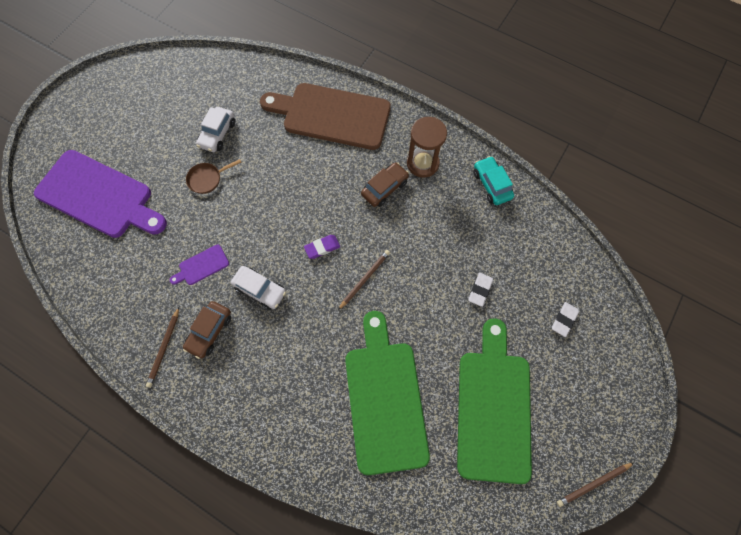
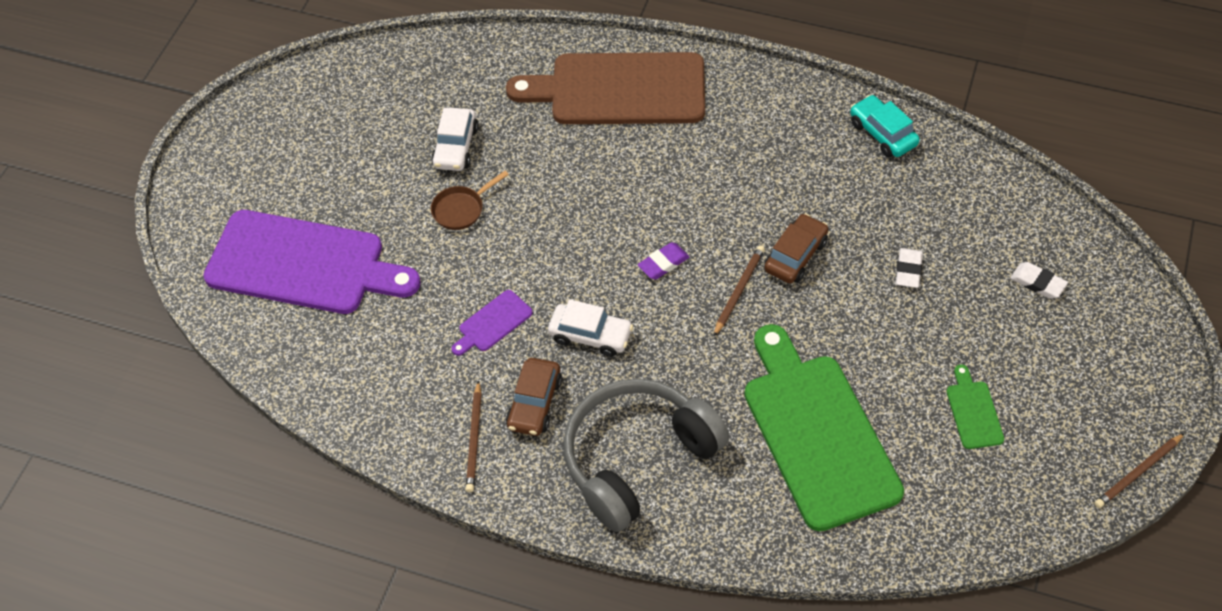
camera: 10 degrees left, 15 degrees down
(262, 388) = (637, 458): none -> grey headphones
(384, 188) = (729, 169): brown car -> brown car (795, 256)
(422, 163) = (774, 126): brown hourglass -> none
(493, 408) = (973, 411): green cutting board -> green cutting board, size x0.41
(564, 320) = (1038, 283): white eraser -> white eraser turned 75 degrees counterclockwise

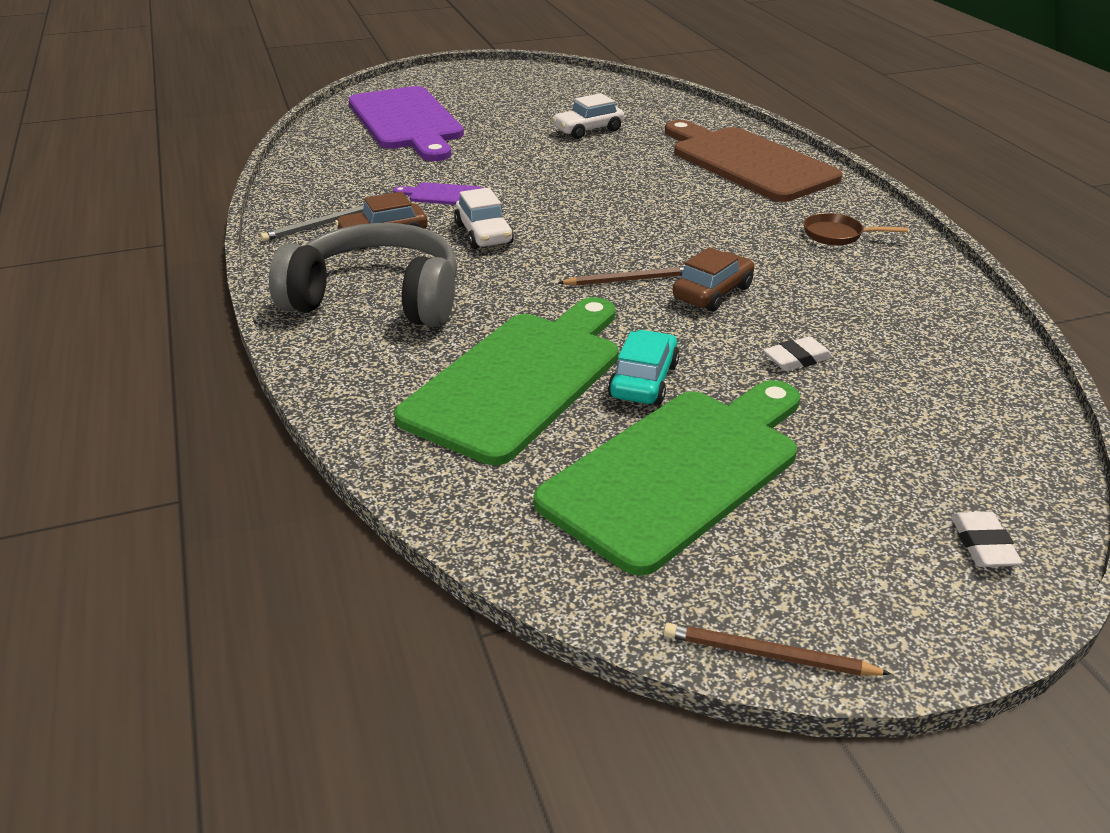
camera: 50 degrees right, 20 degrees down
(461, 209) = (534, 150): brown pan -> brown pan (837, 235)
(474, 439) = (319, 226): brown pencil -> grey pencil
(663, 263) = (605, 237): purple eraser -> none
(795, 256) = (712, 293): brown car -> brown car turned 45 degrees counterclockwise
(882, 133) = (931, 285): turquoise car -> turquoise car (643, 380)
(973, 411) = (678, 471): green cutting board -> green cutting board, size x2.45
(1038, 283) = (922, 450): white eraser -> white eraser (983, 544)

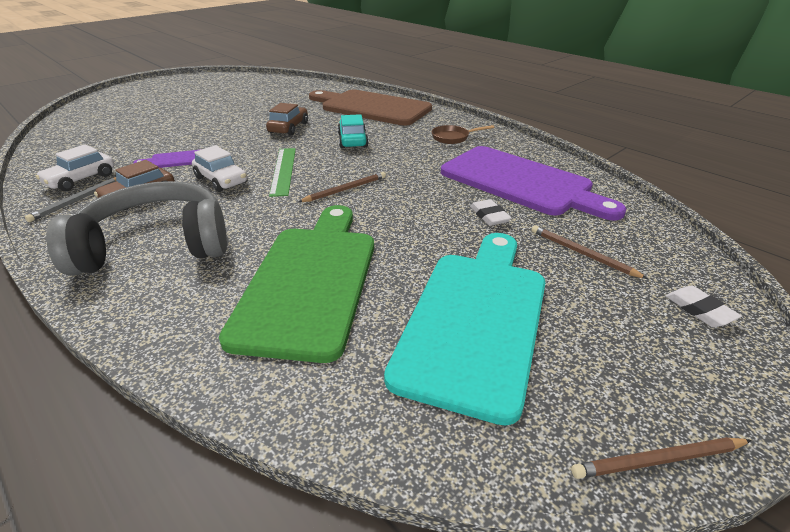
camera: 25 degrees left, 0 degrees up
(406, 122) = (123, 118): purple cutting board -> purple cutting board (520, 182)
(566, 237) = (283, 170): none -> green ruler
(588, 130) = (259, 105): white car -> white car (81, 179)
(643, 380) = (402, 257): turquoise car -> turquoise car (352, 140)
(678, 471) = (475, 320): green cutting board -> turquoise cutting board
(712, 293) = (406, 186): brown car -> brown car (288, 128)
(797, 359) = (489, 216): white eraser -> white eraser turned 60 degrees counterclockwise
(885, 438) = (582, 254): none -> brown pencil

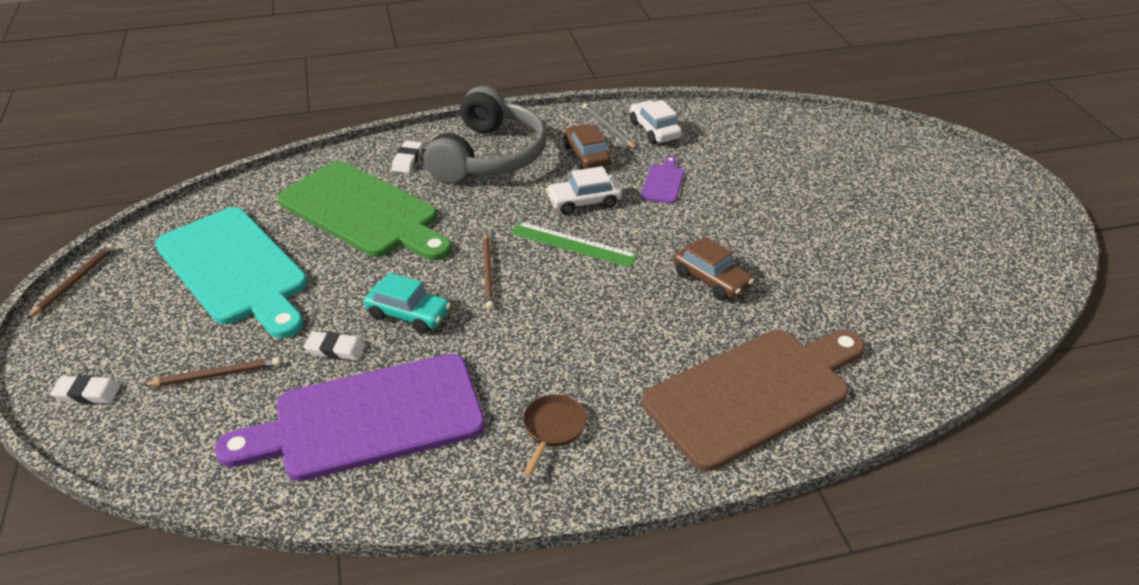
camera: 120 degrees right, 5 degrees up
(183, 296) = (407, 160): none -> white eraser
(352, 140) = (621, 323): turquoise car -> turquoise car (409, 314)

